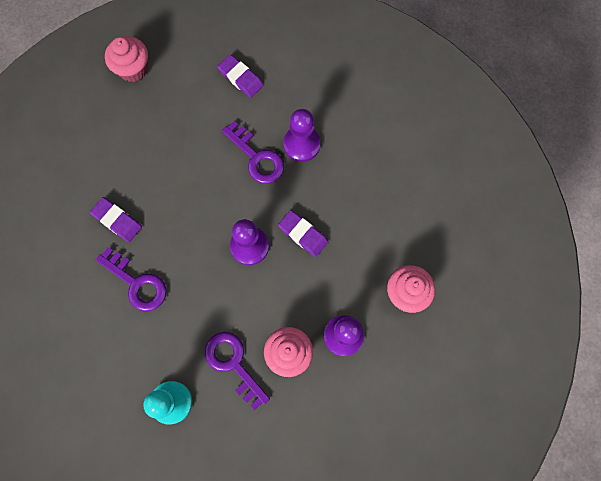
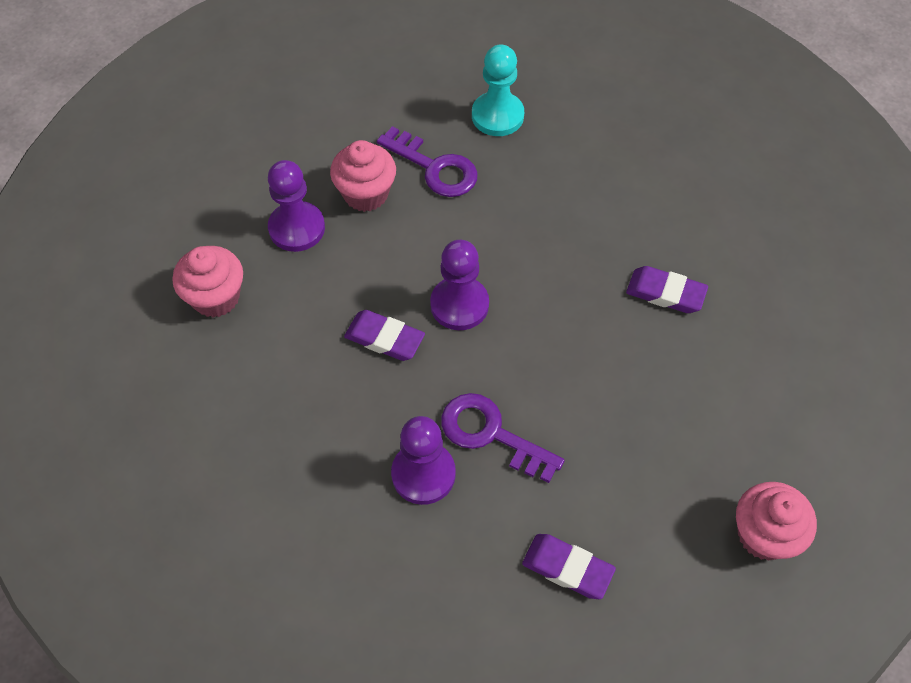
camera: 165 degrees right, 15 degrees down
(137, 283) = (599, 224): purple key -> none

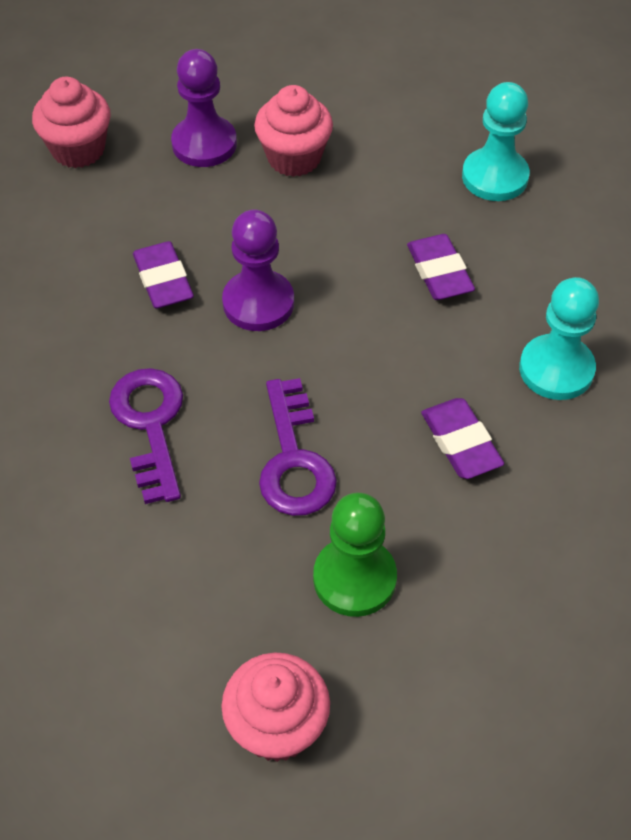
camera: 45 degrees right, 5 degrees down
(423, 474) = (58, 407): purple pawn -> none
(435, 168) = (380, 179): purple key -> purple key (294, 460)
(567, 568) = (72, 585): purple eraser -> purple eraser (439, 272)
(663, 208) = (556, 369): none -> turquoise pawn
(704, 418) = (354, 578): none -> green pawn

